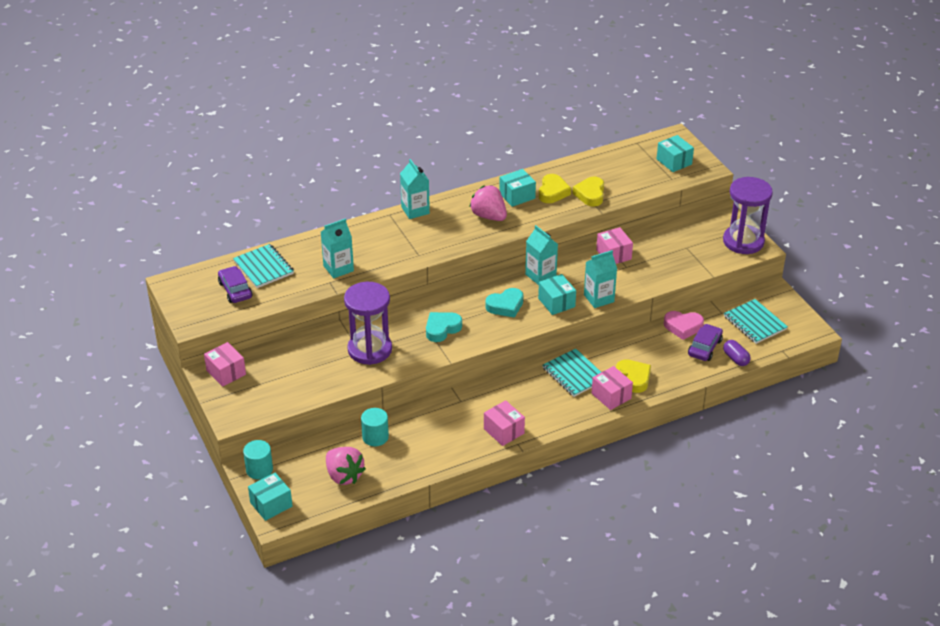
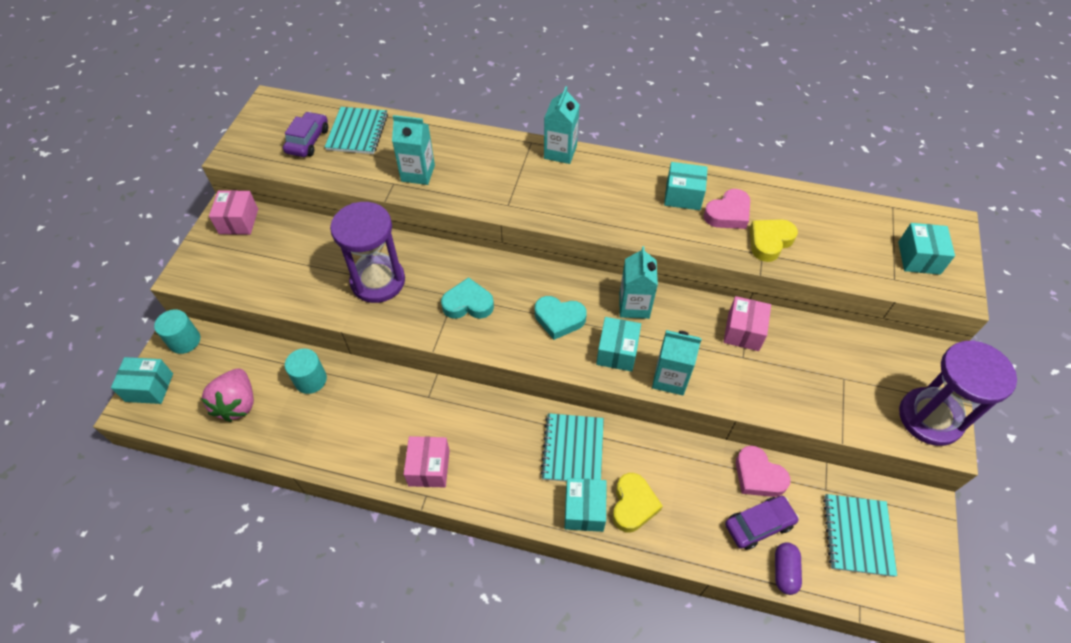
camera: 40 degrees right, 15 degrees up
(489, 216) = (627, 202): pink strawberry -> none
(552, 192) = (728, 214): yellow heart -> pink heart
(611, 396) = (584, 510): pink box -> turquoise box

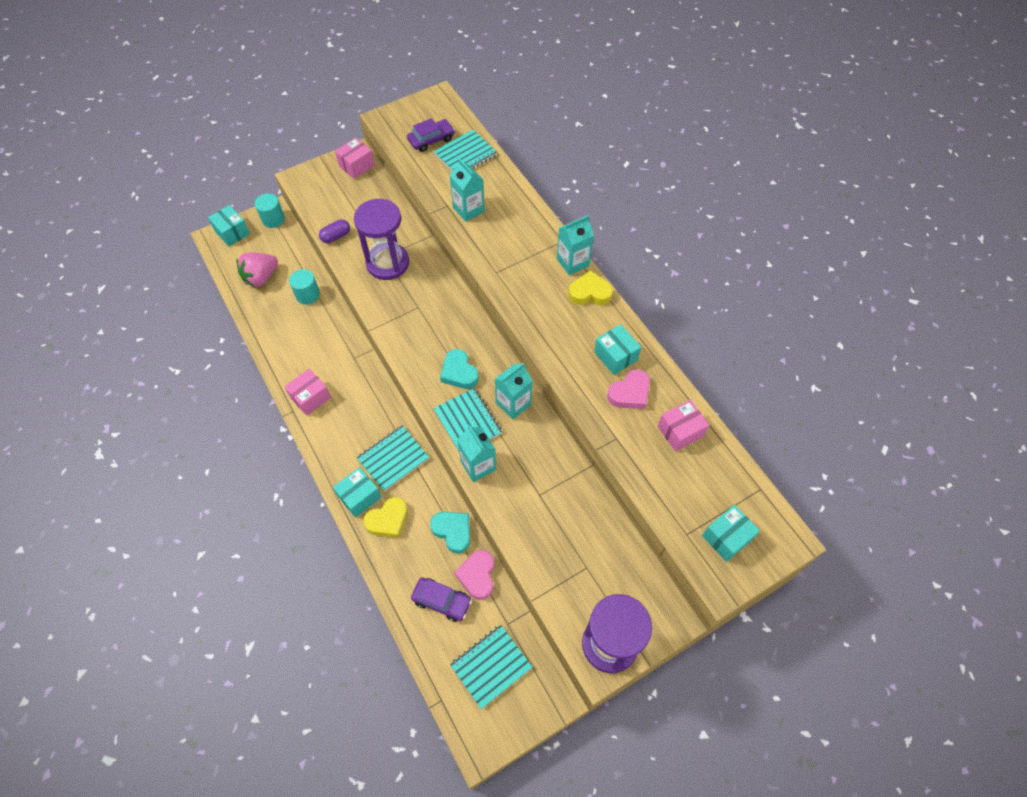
camera: 45 degrees right, 5 degrees up
(468, 304) = (419, 318): turquoise heart -> turquoise heart (453, 531)
(617, 352) = (467, 422): turquoise box -> turquoise notebook
(728, 214) = (630, 393): pink heart -> pink heart turned 45 degrees counterclockwise
(743, 331) = (560, 480): pink box -> pink box (680, 431)
(769, 242) = (632, 435): yellow heart -> yellow heart (589, 293)
(784, 571) = (423, 638): purple capsule -> purple capsule (336, 236)

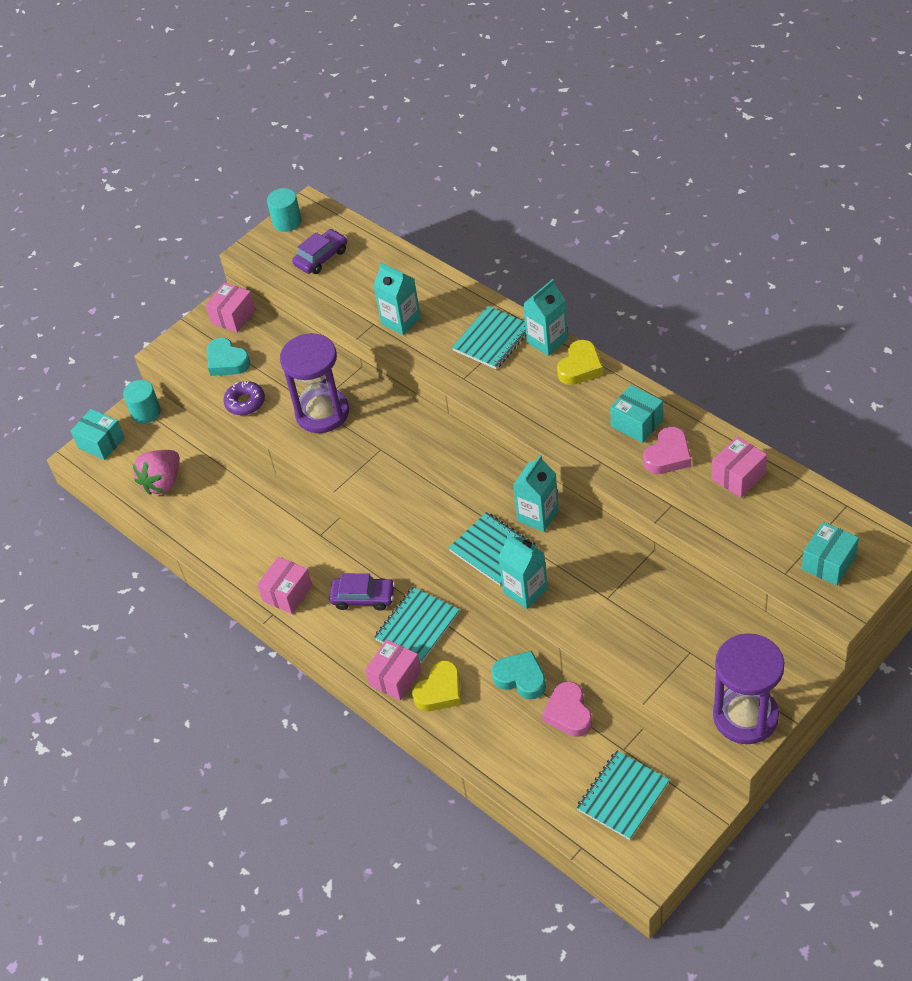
camera: 10 degrees left, 10 degrees down
(307, 295) = (230, 483): turquoise cylinder -> turquoise cylinder (287, 222)
(336, 236) = (245, 402): purple capsule -> purple donut
(359, 497) = (395, 678): turquoise box -> pink box
(442, 601) = (539, 751): purple car -> purple car (363, 597)
(459, 372) = (460, 503): turquoise heart -> turquoise heart (227, 361)
(465, 154) = (370, 262): turquoise notebook -> turquoise notebook (492, 339)
(589, 293) = (580, 367): yellow heart -> yellow heart turned 135 degrees clockwise

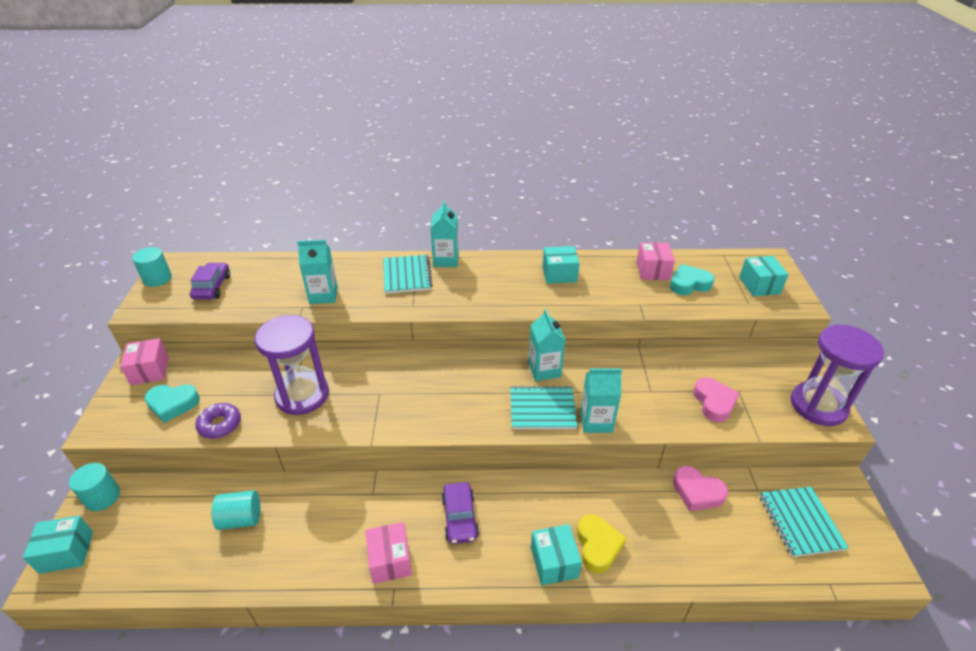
camera: 50 degrees left, 10 degrees down
(163, 482) = (171, 546): pink strawberry -> none
(218, 492) = (241, 519): none -> turquoise cylinder
(363, 597) = (459, 517): purple car -> purple car turned 120 degrees clockwise
(395, 678) = (554, 562): pink box -> turquoise box
(417, 626) = (525, 509): turquoise notebook -> none
(520, 678) = (639, 492): turquoise heart -> turquoise heart (689, 284)
(580, 367) = (485, 263): yellow heart -> none
(668, 455) = (600, 281): pink heart -> pink heart (714, 402)

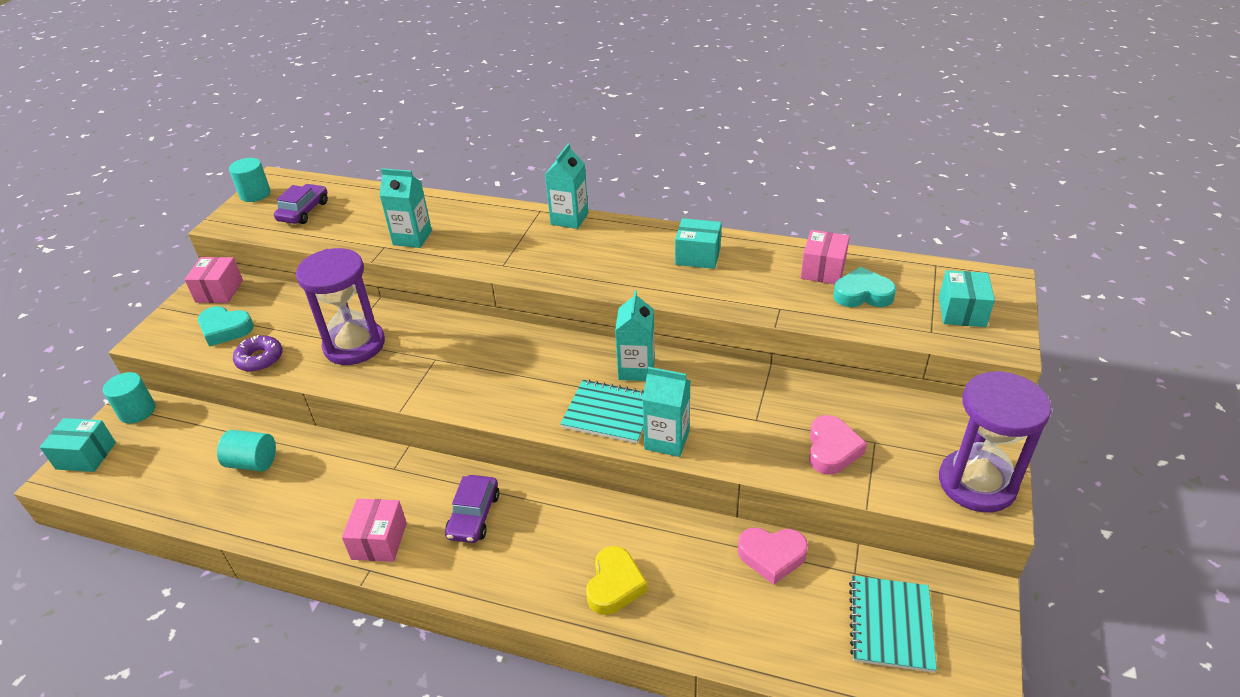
camera: 20 degrees right, 0 degrees up
(407, 275) = (514, 230): turquoise notebook -> none
(554, 562) = (554, 589): turquoise box -> none
(697, 492) = (772, 556): pink heart -> pink heart turned 45 degrees counterclockwise

